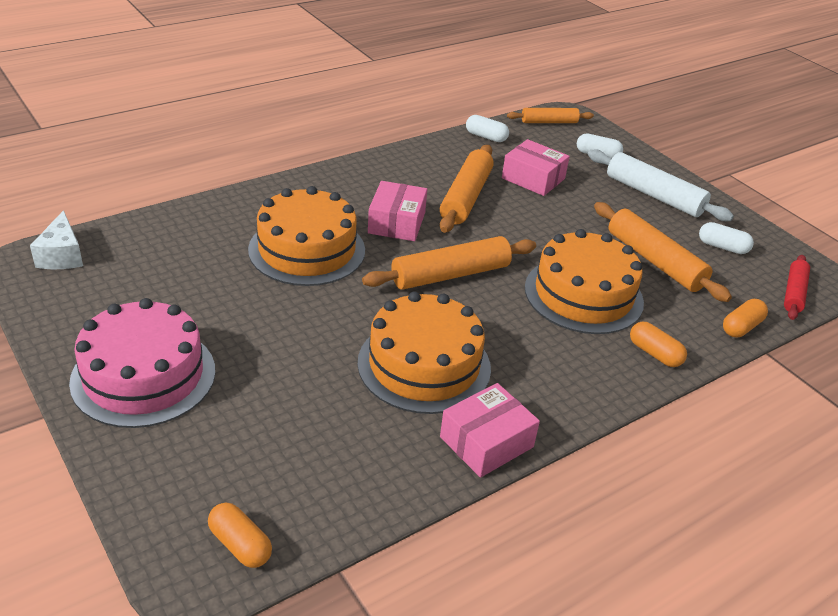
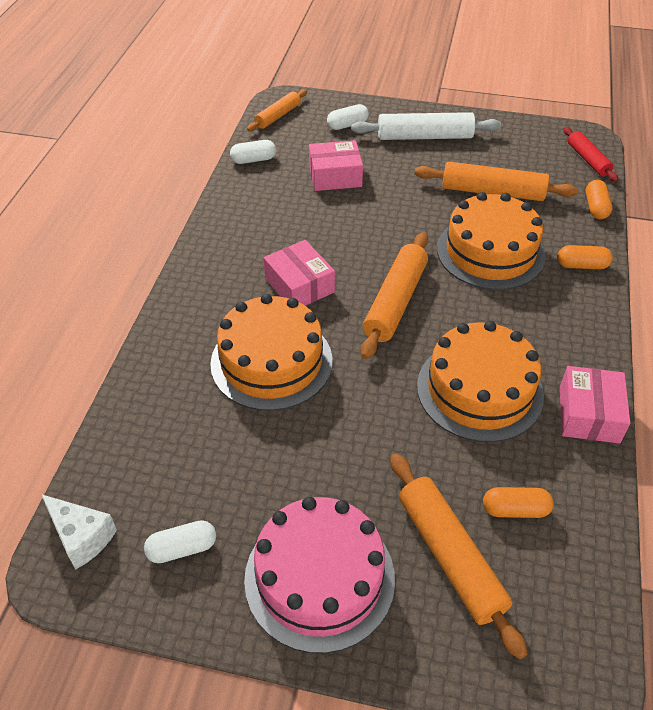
camera: 40 degrees left, 10 degrees up
(240, 545) = (573, 635): orange capsule -> orange capsule (515, 510)
(466, 197) = (314, 226): orange rolling pin -> orange rolling pin (450, 556)
(722, 247) = (512, 151): white capsule -> white capsule (182, 548)

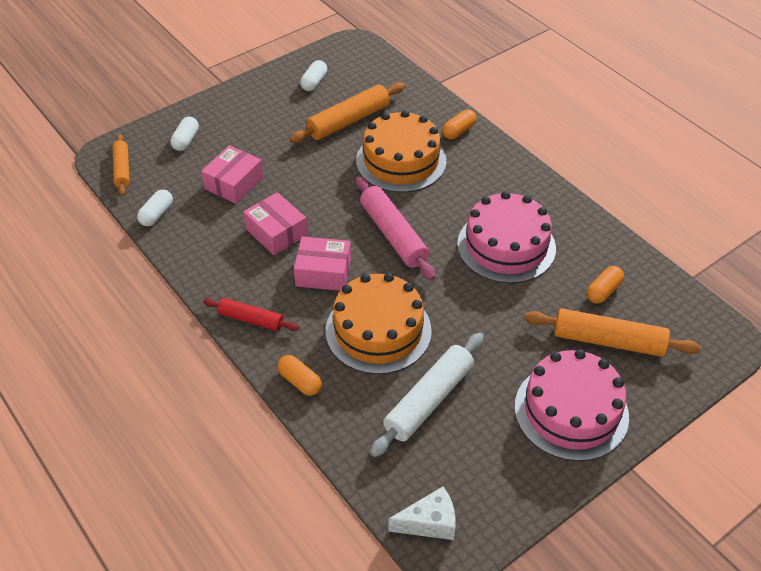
camera: 50 degrees left, 0 degrees up
(182, 548) = (489, 470): white capsule -> white capsule (314, 82)
(395, 302) = (393, 235): orange rolling pin -> pink rolling pin
(424, 137) = (252, 112): white rolling pin -> white rolling pin (429, 400)
(479, 390) = (506, 246): orange cake -> pink cake
(587, 159) = (373, 59): red rolling pin -> red rolling pin (251, 319)
(588, 414) = (570, 213): pink box -> pink box (276, 232)
(596, 207) = (418, 88): orange capsule -> orange capsule (300, 381)

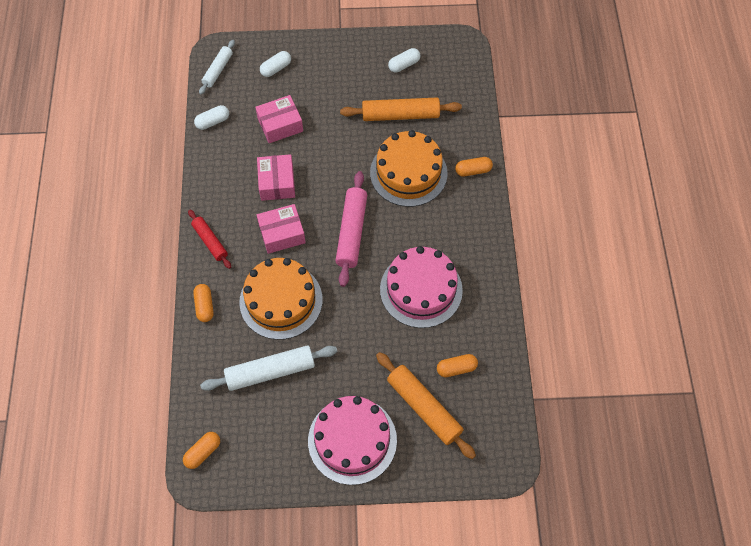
camera: 35 degrees right, 15 degrees up
(122, 169) = (218, 70): orange rolling pin -> white rolling pin
(323, 272) = (282, 233): pink box -> pink box turned 60 degrees counterclockwise
(429, 523) = (203, 452): white cheese -> orange capsule

